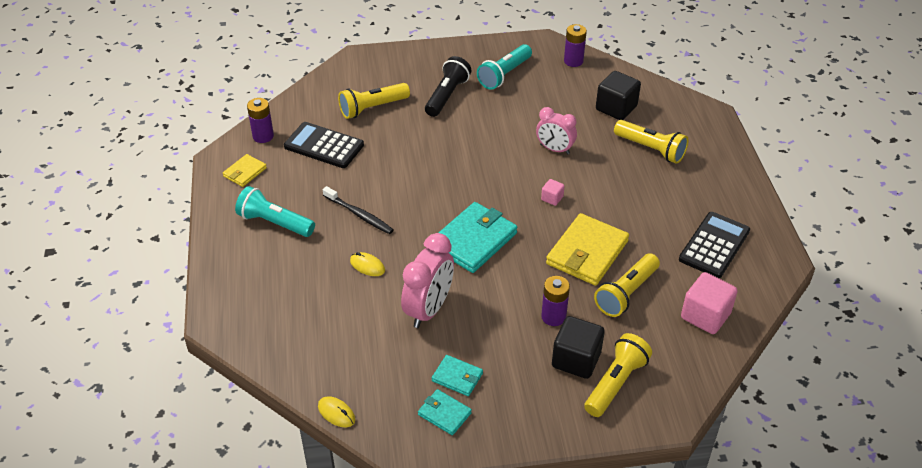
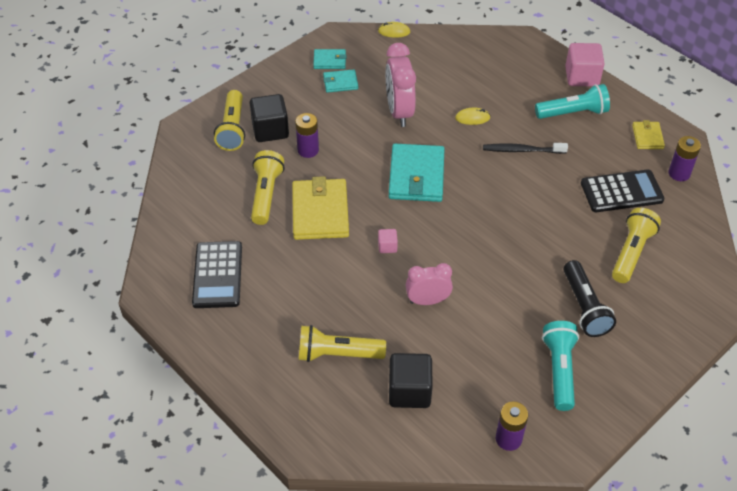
camera: 145 degrees right, 5 degrees up
(705, 316) = (193, 208): pink cube -> pink cube (581, 77)

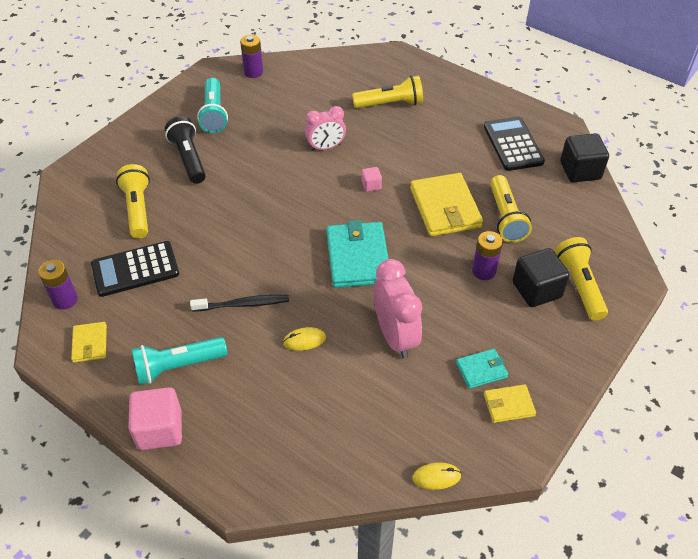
camera: 170 degrees right, 0 degrees up
(329, 61) = (509, 405): turquoise wallet -> yellow wallet
(409, 391) = (329, 89): black cube -> black cube (580, 170)
(631, 252) = (137, 209): yellow flashlight -> yellow flashlight turned 150 degrees clockwise

